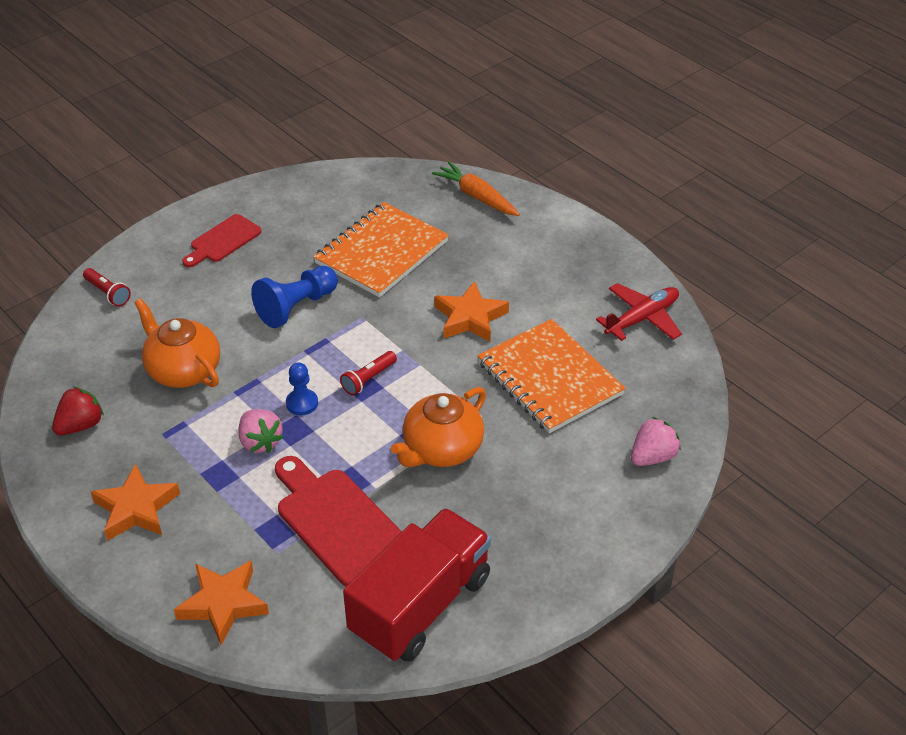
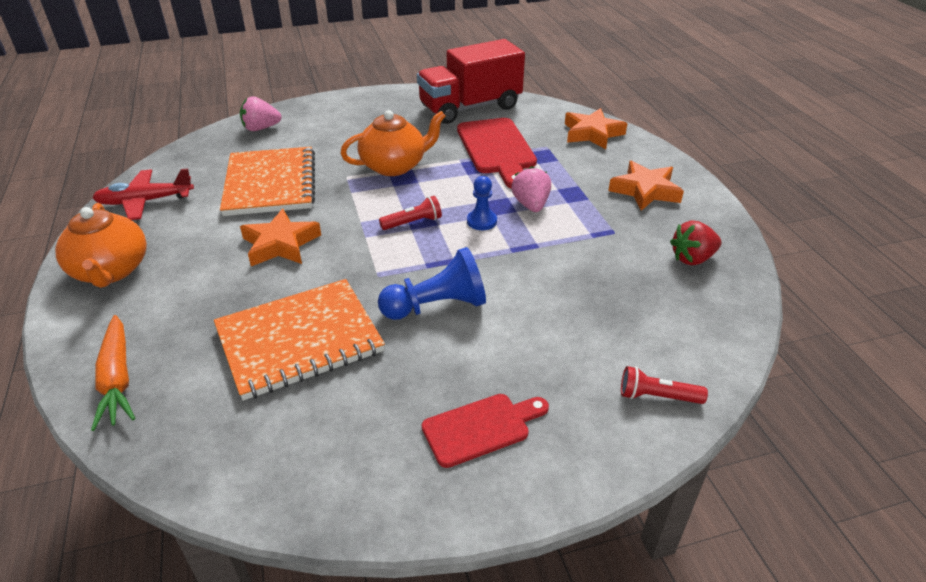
camera: 155 degrees left, 5 degrees down
(108, 293) = (657, 396): red flashlight -> red flashlight turned 60 degrees counterclockwise
(183, 370) = (582, 278): orange teapot -> orange teapot (111, 271)

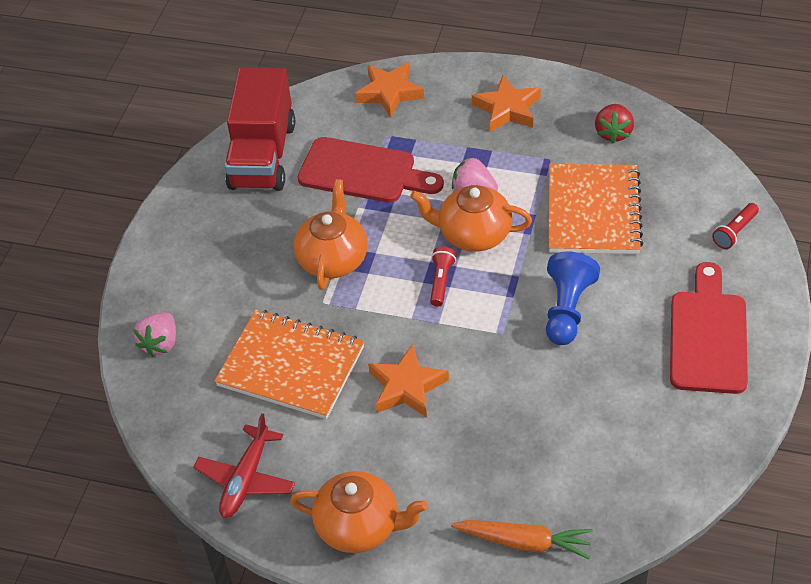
camera: 55 degrees left, 10 degrees up
(299, 340) = (552, 410): orange notebook -> orange notebook (593, 212)
(481, 221) = (473, 234): blue pawn -> orange teapot
(481, 428) = (708, 336): red cutting board -> red cutting board, size x1.63

